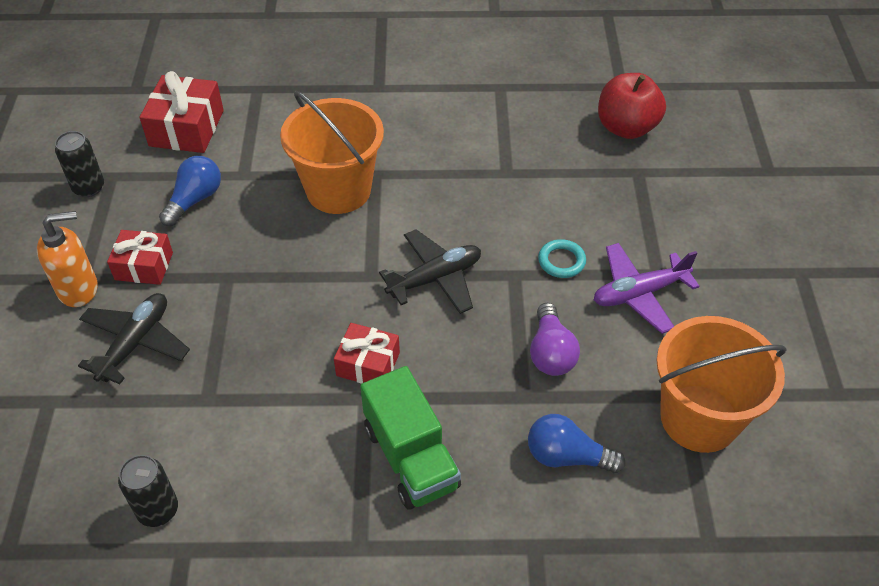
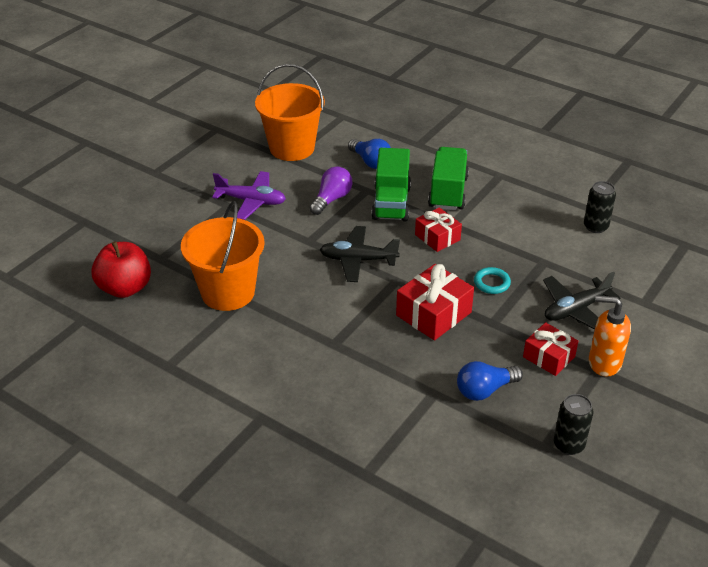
camera: 145 degrees left, 10 degrees down
(186, 128) = (455, 463): red gift -> red gift (433, 314)
(338, 190) = (371, 344): orange bucket -> orange bucket (228, 292)
(470, 390) = (391, 203): none -> green truck
(561, 261) = (273, 234): turquoise ring -> turquoise ring (491, 283)

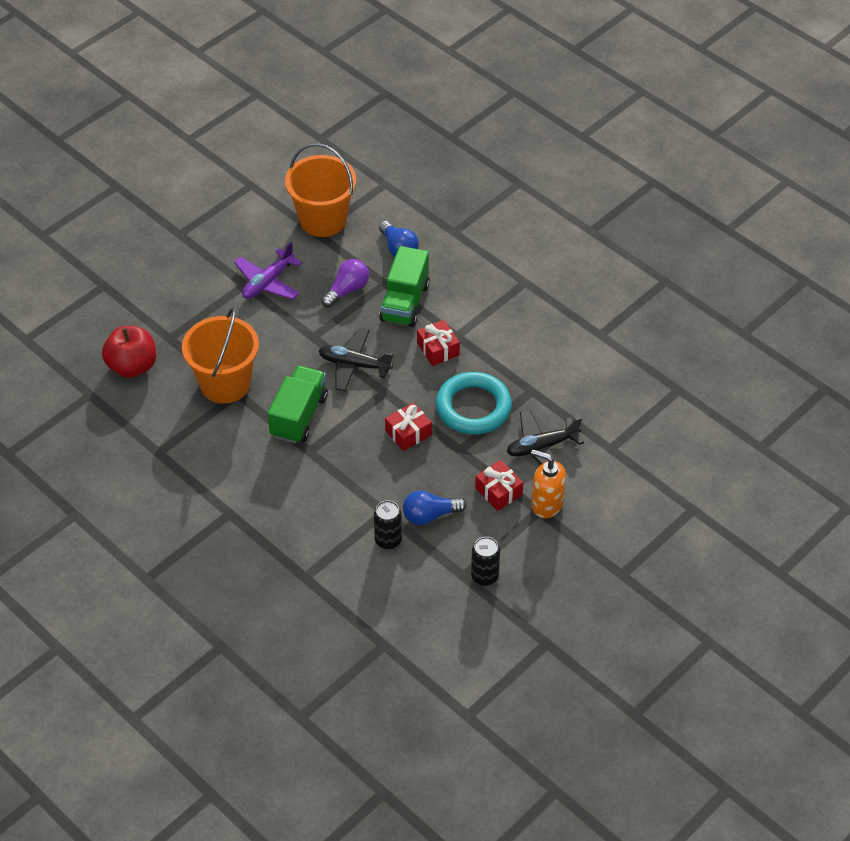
camera: 10 degrees right, 10 degrees up
(251, 201) = (268, 282): purple plane -> purple plane turned 105 degrees clockwise
(433, 314) = (408, 433): red gift -> red gift, size x0.66
(448, 192) = (465, 297): green truck -> green truck (299, 416)
(491, 283) = (473, 407): turquoise ring -> turquoise ring, size x2.16
(595, 227) = (598, 357): black can -> black can (388, 540)

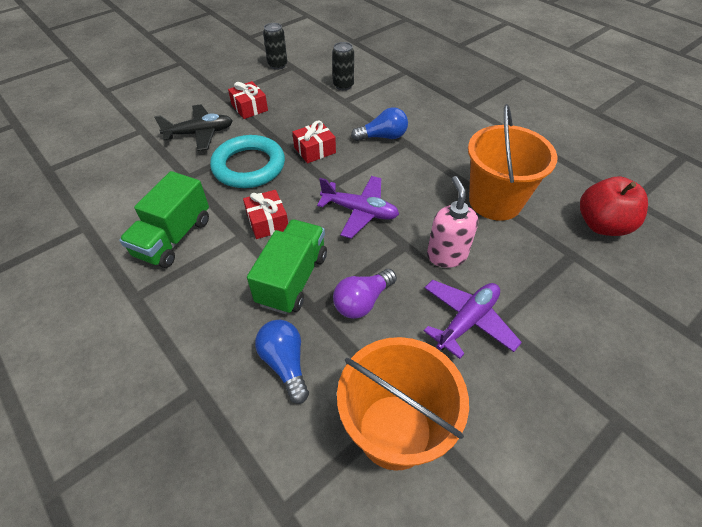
camera: 175 degrees left, 0 degrees up
(278, 330) = (446, 255): none -> pink soap dispenser
(299, 416) = (416, 169): green truck -> green truck (174, 238)
(354, 365) = (360, 211): black plane -> purple plane
(430, 515) = (308, 97): blue light bulb -> blue light bulb (383, 137)
(546, 504) = (215, 98): orange soap dispenser -> none

